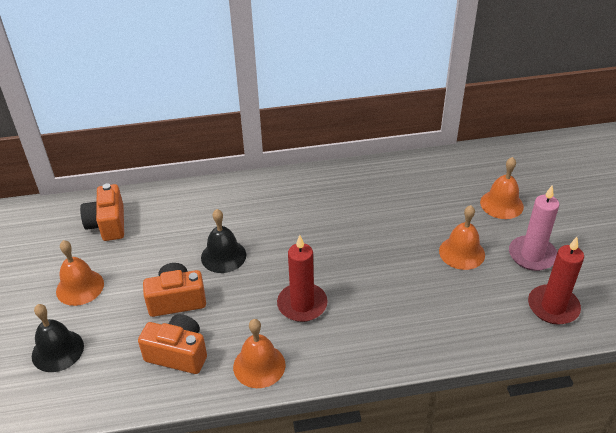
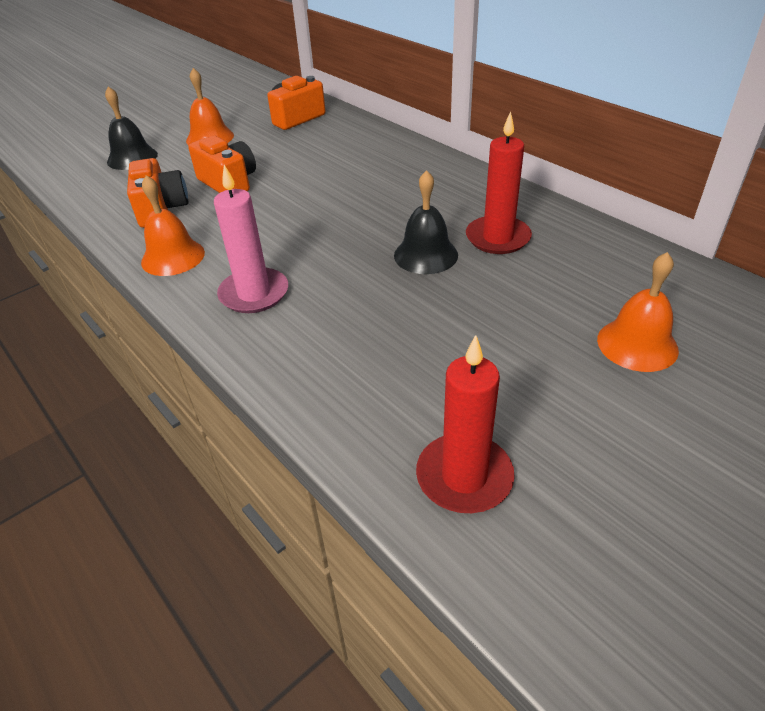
camera: 60 degrees right, 0 degrees up
(223, 256) = (309, 182): black bell -> black bell (426, 255)
(302, 304) = (279, 250): red candle -> red candle (497, 238)
(462, 252) = (485, 339): orange bell -> none
(532, 255) = (559, 414): pink candle -> pink candle (254, 294)

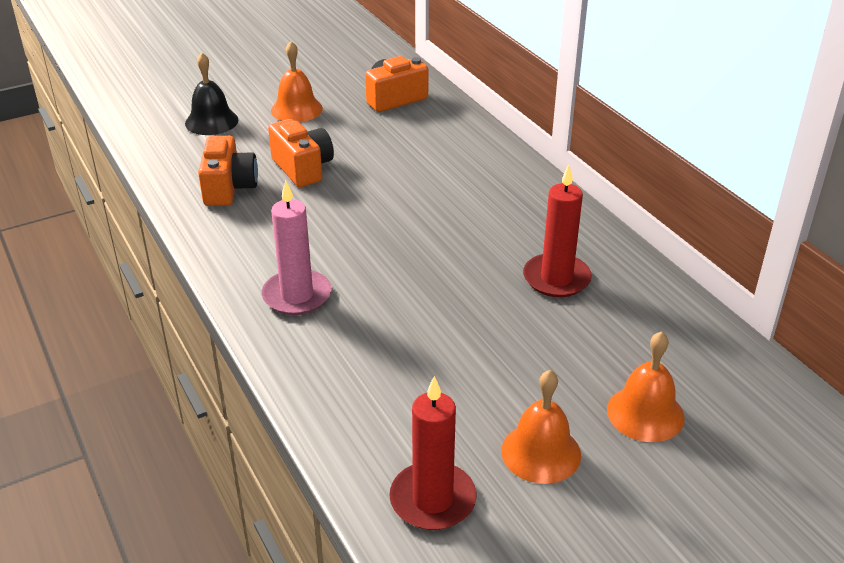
camera: 10 degrees right, 5 degrees down
(173, 257) = (229, 243): orange bell -> orange bell (541, 452)
(426, 255) = (476, 284): black bell -> none

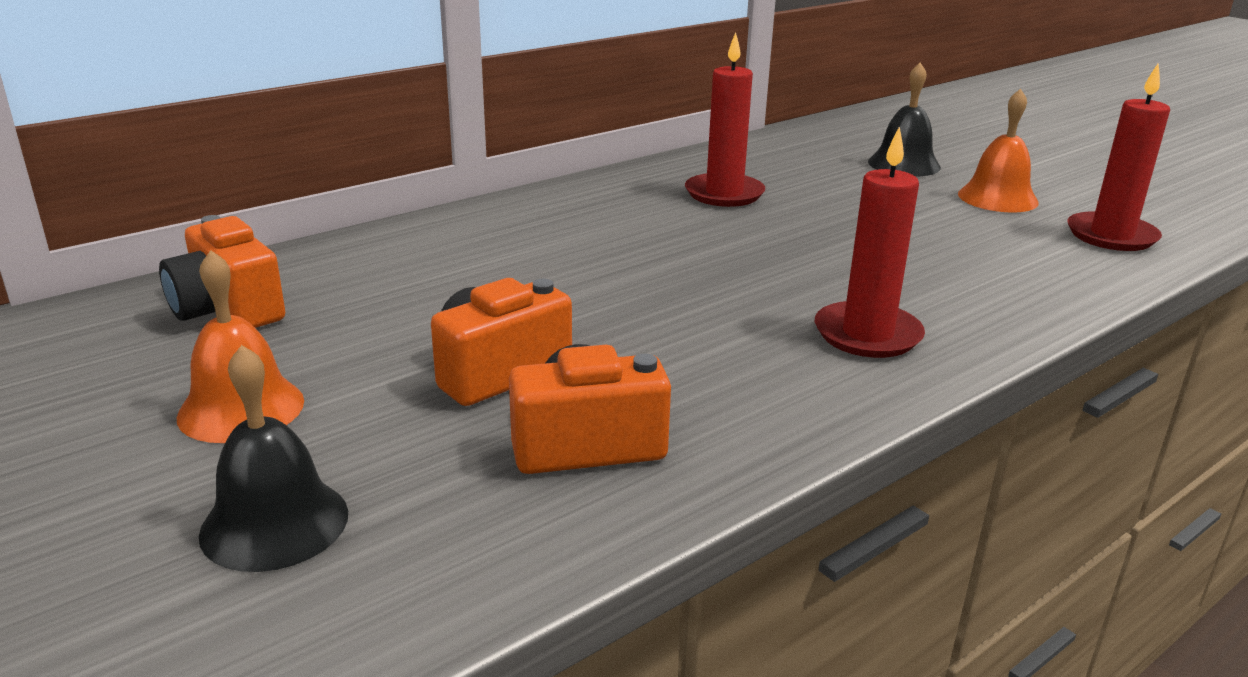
camera: 100 degrees left, 10 degrees down
(297, 295) = (867, 334): pink candle -> red candle
(645, 413) = (904, 164): orange bell -> black bell

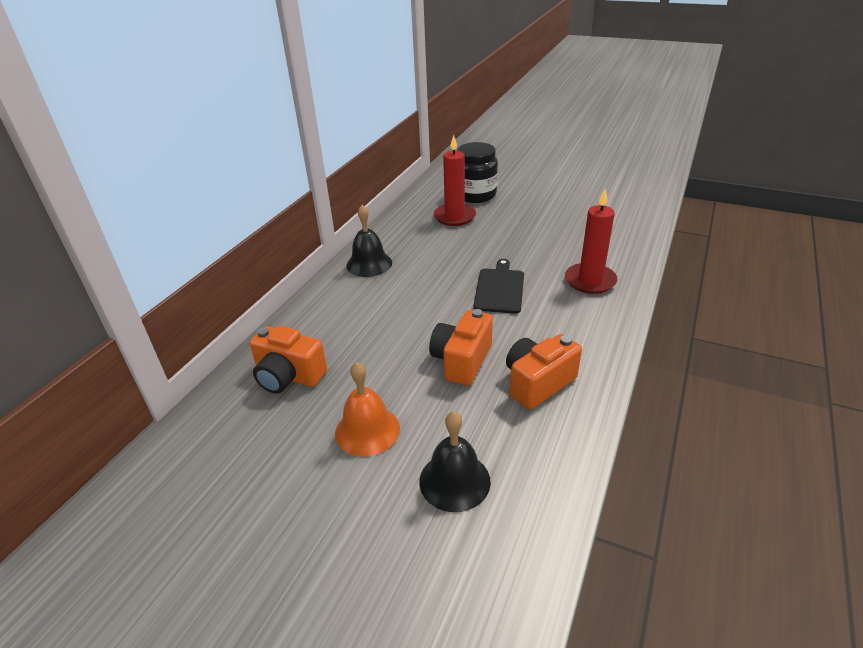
camera: 25 degrees left, 10 degrees up
(683, 300) = (499, 289): none -> black cutting board
(795, 176) = (475, 195): none -> black jar
(904, 164) = (515, 173): black bell -> black bell (369, 264)
(997, 198) = (572, 183): orange bell -> none
(1111, 236) = (632, 192): red candle -> none

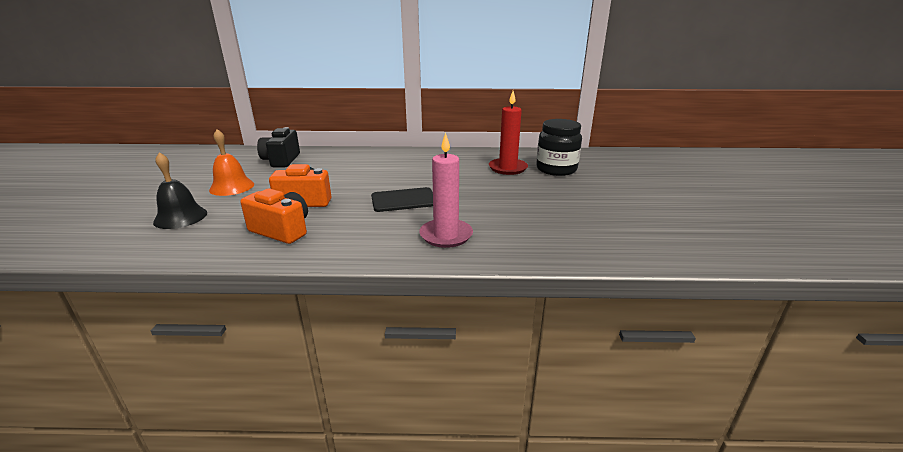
camera: 65 degrees right, 10 degrees down
(288, 376) = (281, 160): orange camera -> black camera
(369, 264) = (413, 156): black bell -> none
(590, 281) = (446, 235): red candle -> pink candle

